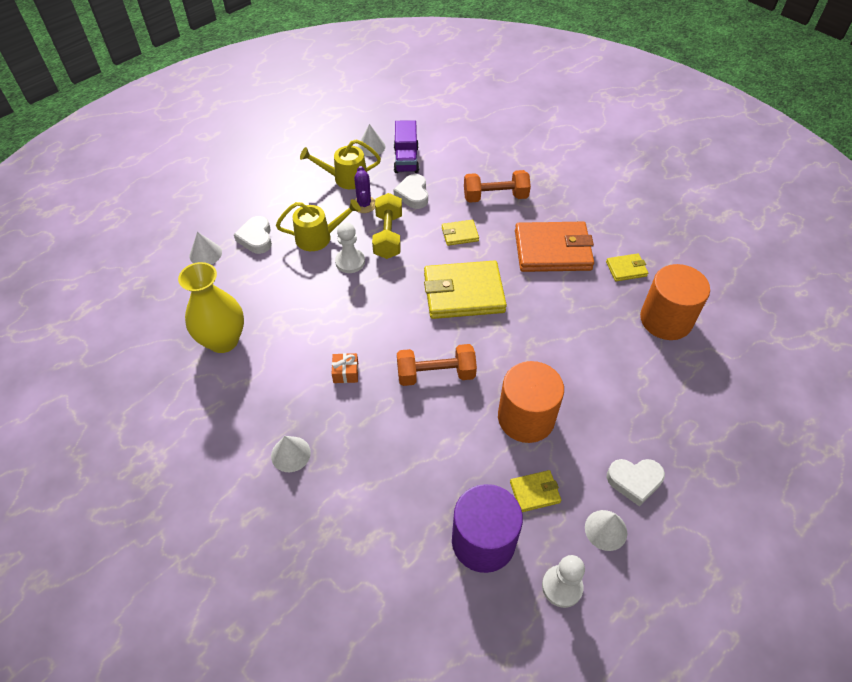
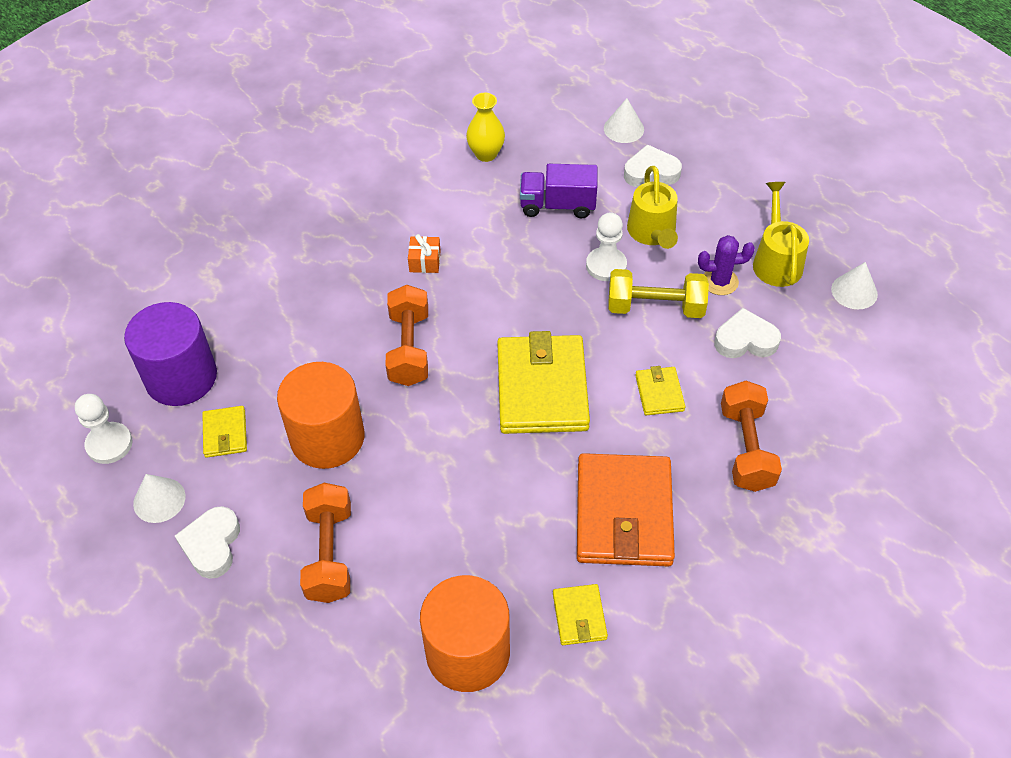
camera: 95 degrees right, 0 degrees up
(223, 340) = (486, 154): yellow vase -> yellow vase, size x0.60
(290, 454) = (326, 216): white cone -> none
(406, 160) = (827, 335): purple truck -> purple truck (557, 205)
(620, 402) = (329, 553): none -> orange dumbbell

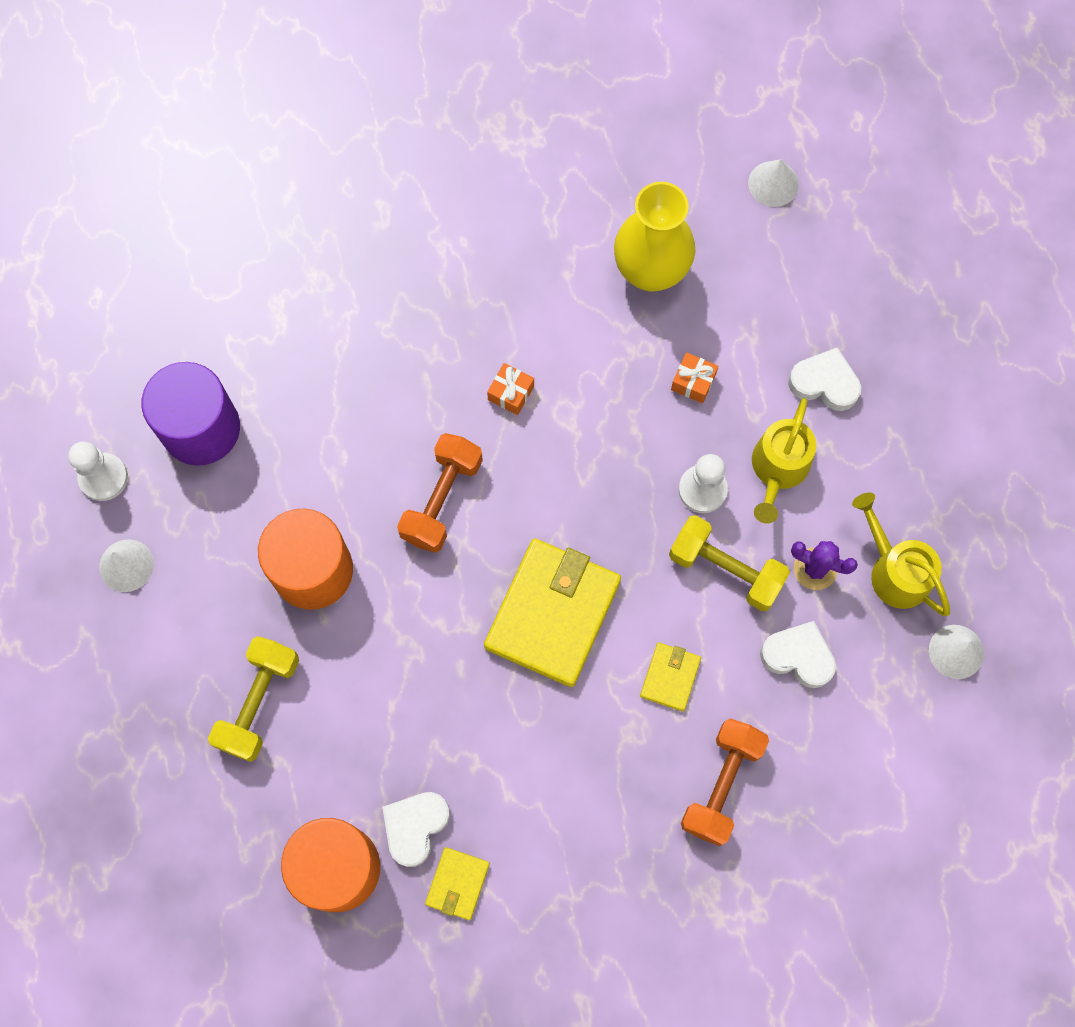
camera: 25 degrees right, 20 degrees up
(212, 545) = (155, 640): white heart -> white heart (415, 827)
(225, 434) = (217, 518): yellow wallet -> none
(329, 553) = (258, 702): orange dumbbell -> yellow dumbbell
(486, 154) = (650, 271): yellow vase -> yellow vase, size x1.66
(557, 205) = (693, 382): purple truck -> orange gift
(623, 129) = (828, 304): white cone -> white cone (773, 183)
(623, 513) = (557, 797): orange wallet -> none
(776, 260) = (894, 570): yellow watering can -> yellow watering can turned 60 degrees counterclockwise

